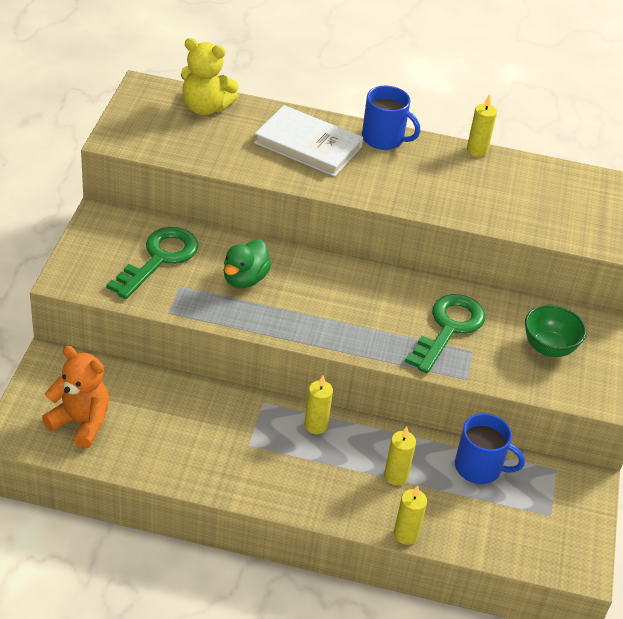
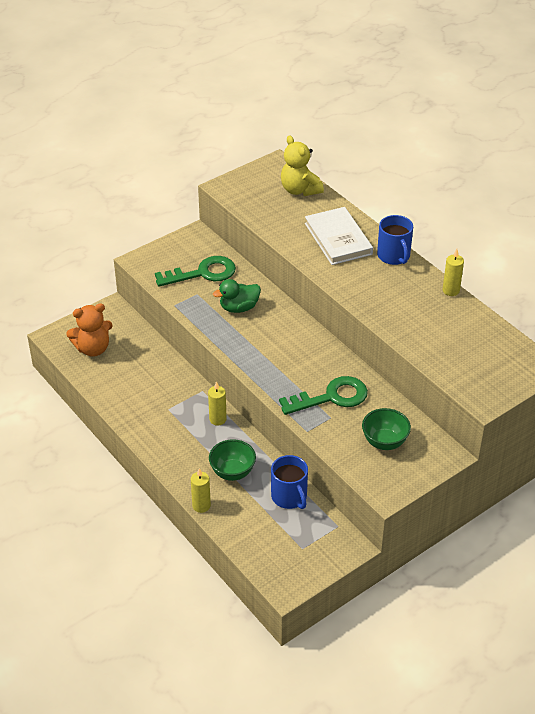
camera: 45 degrees right, 0 degrees up
(81, 422) = (93, 349): orange teddy bear -> orange teddy bear turned 90 degrees clockwise
(396, 476) = (232, 472): yellow candle -> green bowl

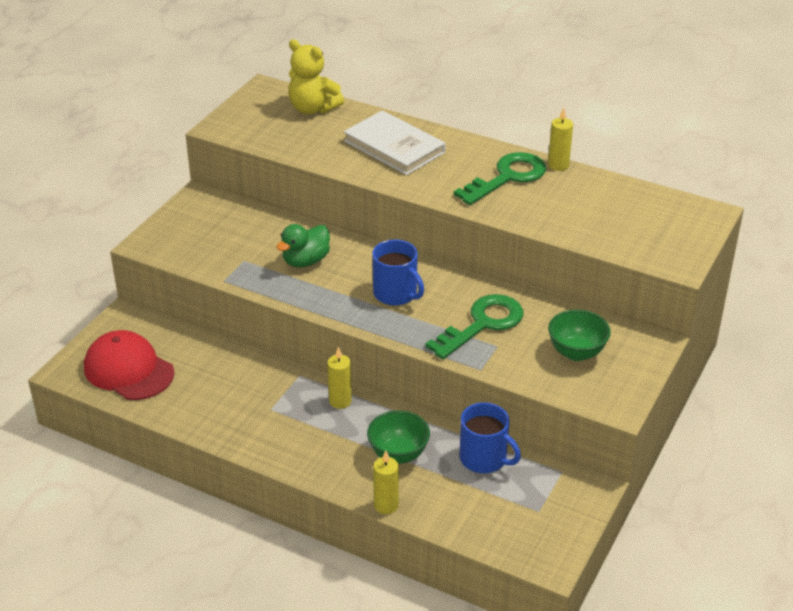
camera: 25 degrees left, 5 degrees down
(93, 349) = (128, 370): orange teddy bear -> red cap
(202, 273) = (235, 236): green key -> green key (507, 177)
(394, 256) = (470, 148): blue mug -> blue mug (396, 294)

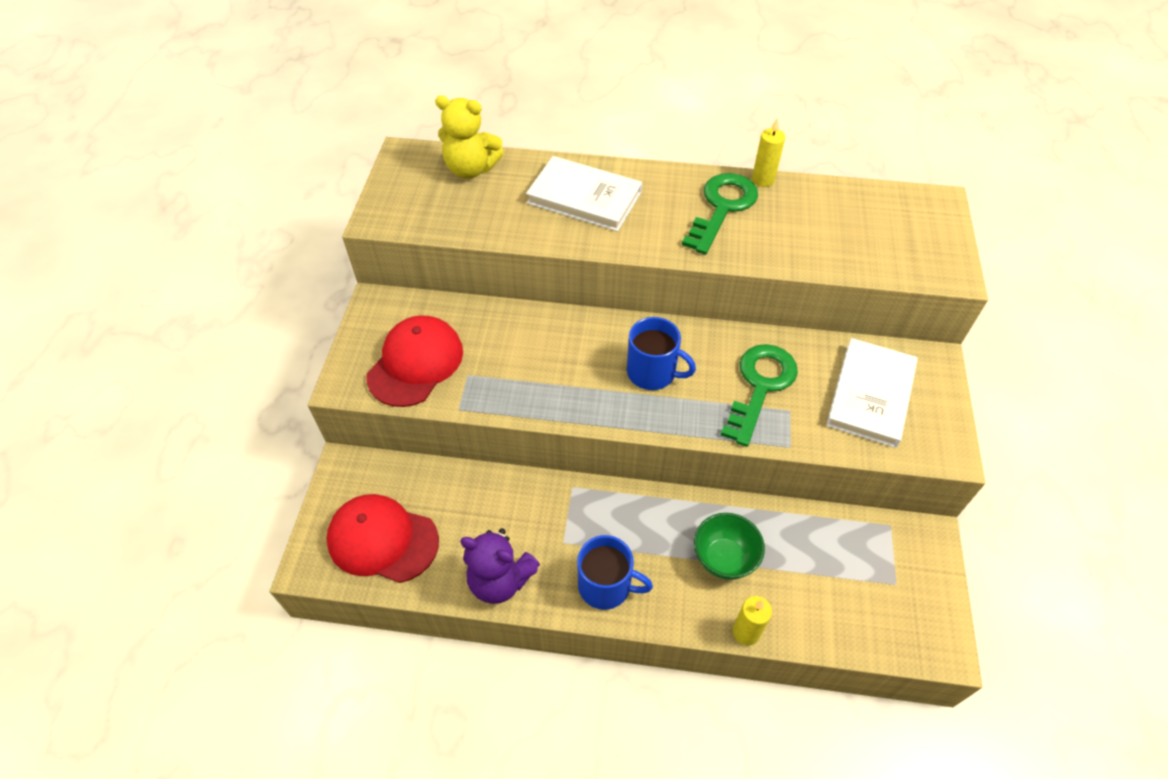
camera: 20 degrees left, 15 degrees up
(206, 419) = (500, 580): none -> purple teddy bear
(207, 243) = (415, 363): none -> red cap
(305, 261) = (536, 356): green duck -> none
(340, 401) = (631, 508): yellow candle -> none
(484, 458) = (810, 534): blue mug -> blue mug (606, 586)
(576, 352) = (870, 395): green bowl -> white book

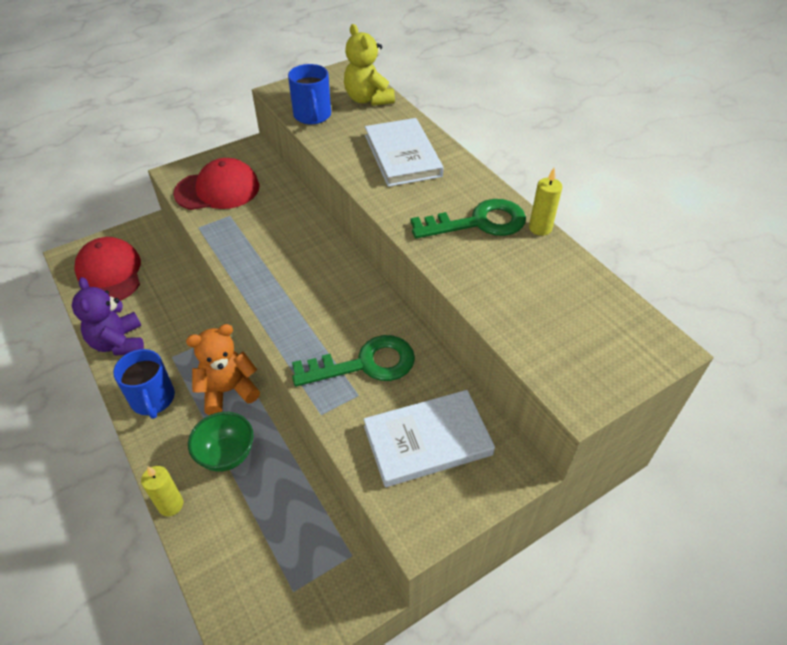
camera: 50 degrees right, 5 degrees down
(649, 518) = (228, 390): none -> orange teddy bear
(652, 372) = (318, 298): blue mug -> blue mug (312, 115)

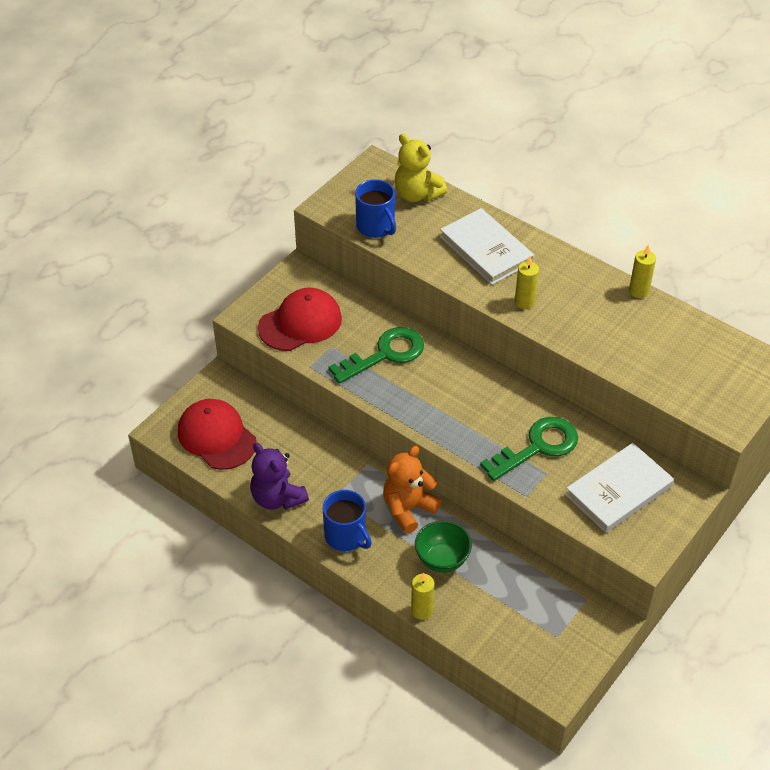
camera: 20 degrees left, 0 degrees up
(411, 210) = (524, 302): none -> yellow candle
(478, 222) = (586, 299): green key -> green key (385, 354)

